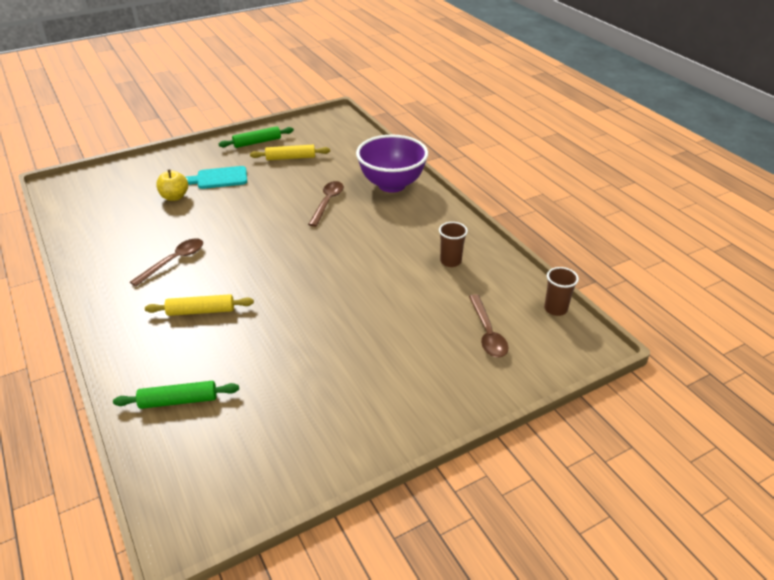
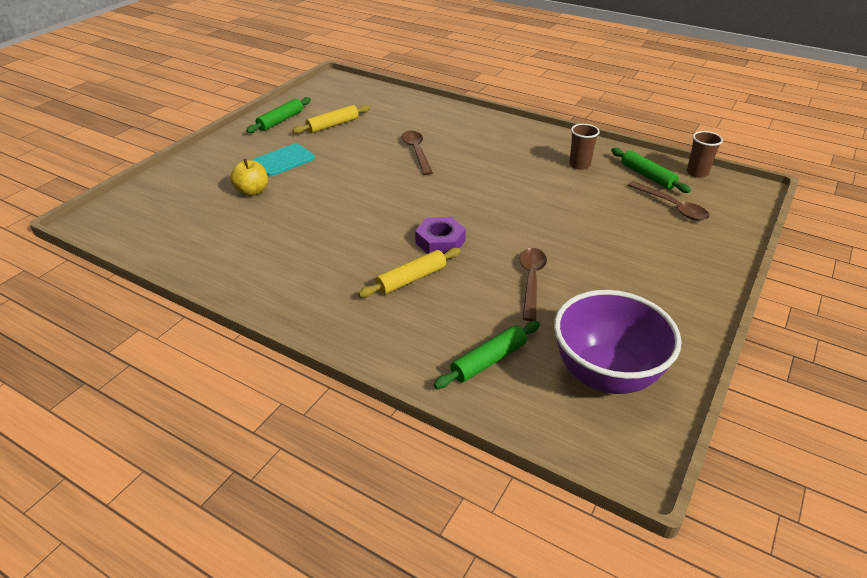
camera: 30 degrees left, 0 degrees up
(174, 261) = (327, 247): brown spoon -> brown spoon (531, 281)
(255, 288) = (440, 242): none -> purple nut
(392, 185) = (456, 122): purple bowl -> purple bowl (605, 375)
(501, 294) = (647, 176): none -> green rolling pin

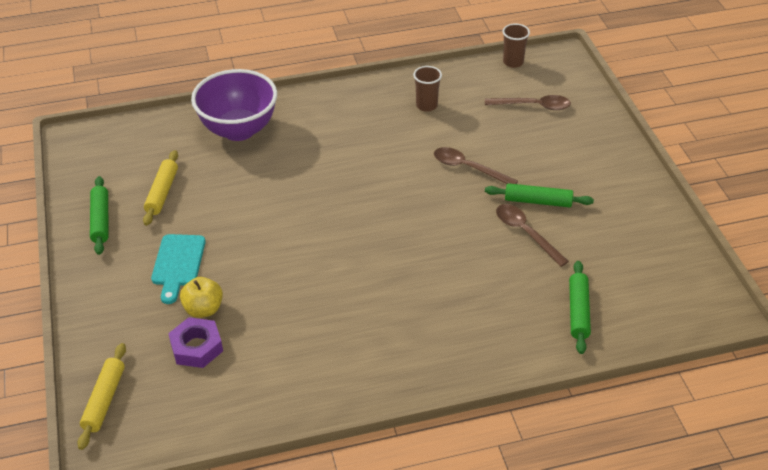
camera: 45 degrees left, 5 degrees up
(411, 279) = (450, 291): yellow rolling pin -> yellow rolling pin (104, 400)
(416, 152) = (283, 173): brown spoon -> brown spoon (468, 168)
(440, 242) = (425, 246): purple nut -> purple nut (196, 347)
(605, 375) = (649, 268): purple bowl -> purple bowl (239, 130)
(647, 176) = (485, 86): green rolling pin -> green rolling pin (538, 201)

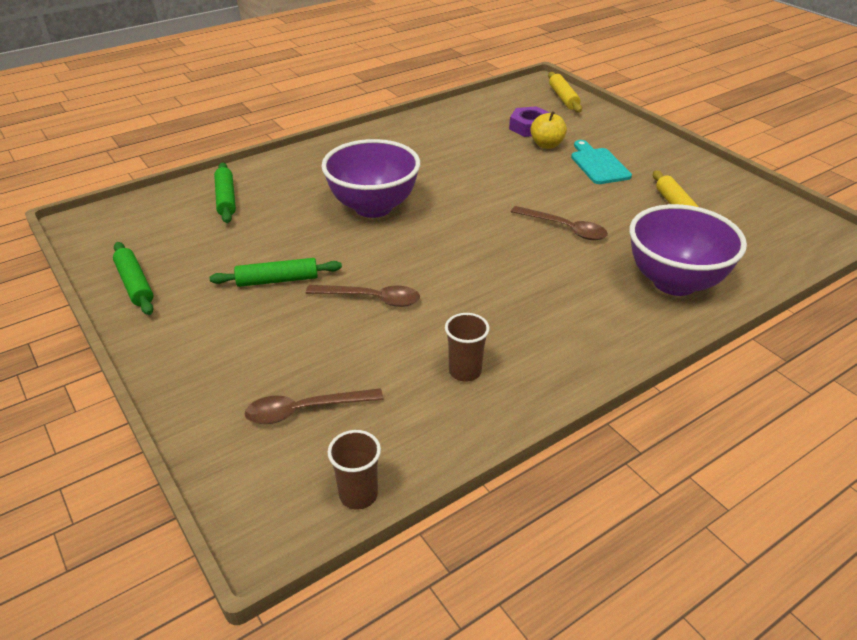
camera: 160 degrees right, 5 degrees down
(100, 220) = (702, 178): green rolling pin -> green rolling pin (135, 284)
(433, 262) = (373, 207): none -> purple bowl
(526, 233) = (286, 247): brown spoon -> brown spoon (565, 228)

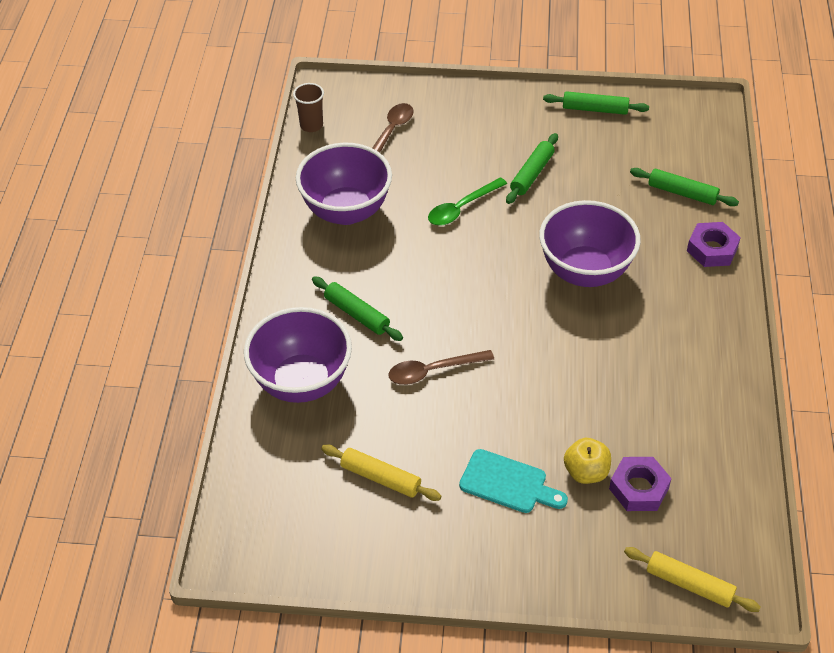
camera: 130 degrees right, 10 degrees up
(283, 167) = (712, 249): none -> purple nut
(371, 299) = (462, 208): brown spoon -> green spoon
(465, 371) = (346, 211): brown cup -> purple bowl
(571, 292) = (357, 314): none -> green rolling pin

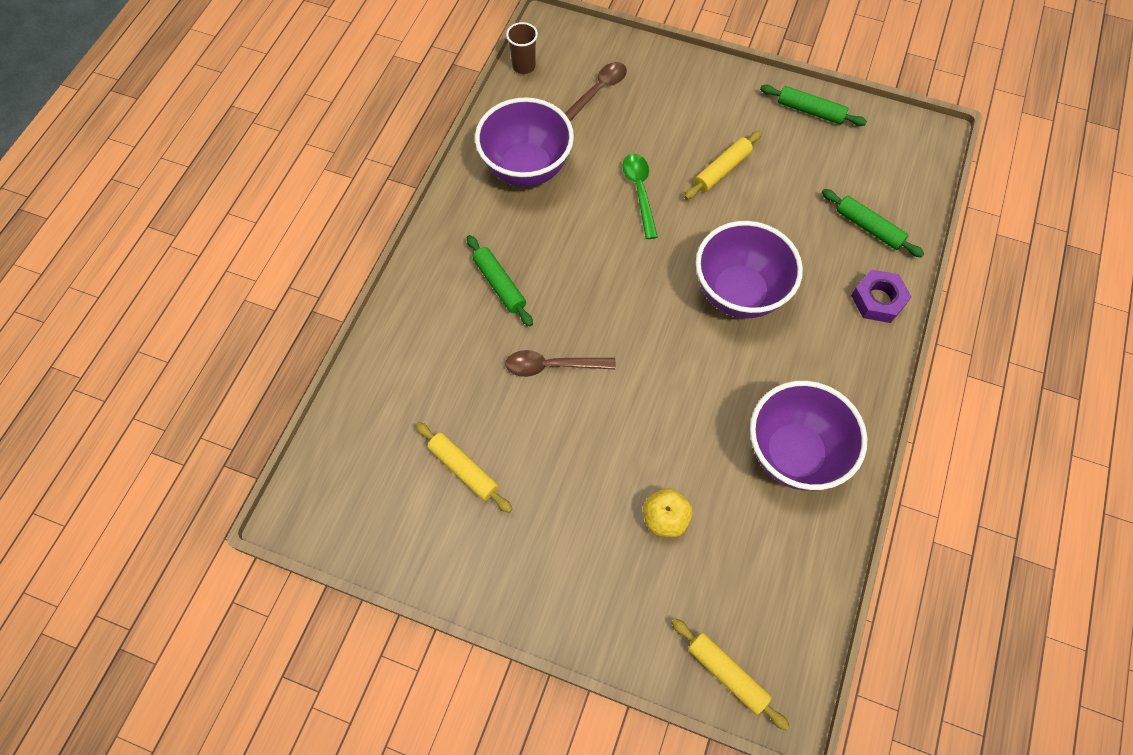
camera: 15 degrees right, 15 degrees up
(302, 382) = (423, 345): purple bowl -> purple bowl (794, 454)
(462, 208) = (639, 192): green spoon -> green spoon turned 105 degrees clockwise
(508, 483) = (584, 510): turquoise cutting board -> none
(532, 174) = (722, 170): green rolling pin -> yellow rolling pin
(639, 488) = (712, 552): purple nut -> none

